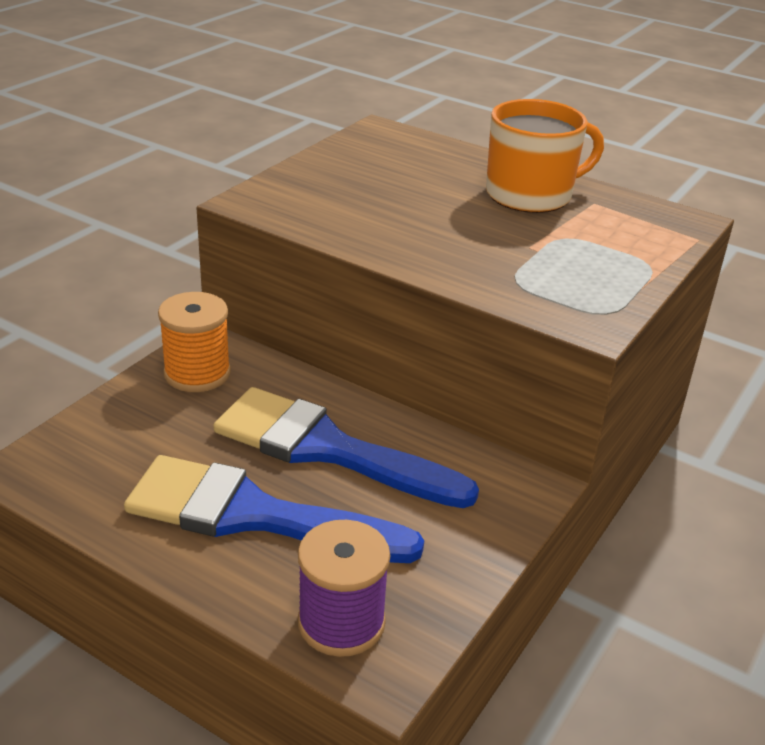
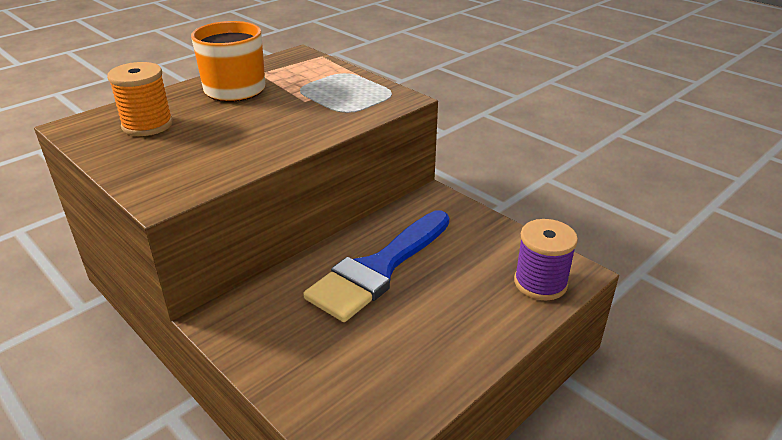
camera: 75 degrees left, 0 degrees up
(197, 373) = (257, 329): orange spool -> orange spool (147, 125)
(253, 515) = (440, 311): blue brush -> none

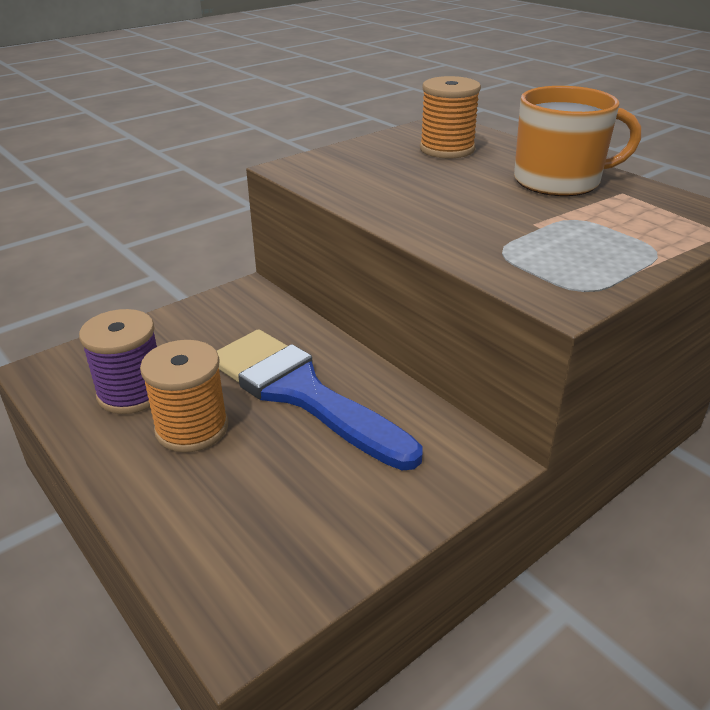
camera: 95 degrees right, 0 degrees up
(427, 319) = (192, 428): none -> orange spool
(540, 283) = (225, 562): purple spool -> purple spool (132, 393)

